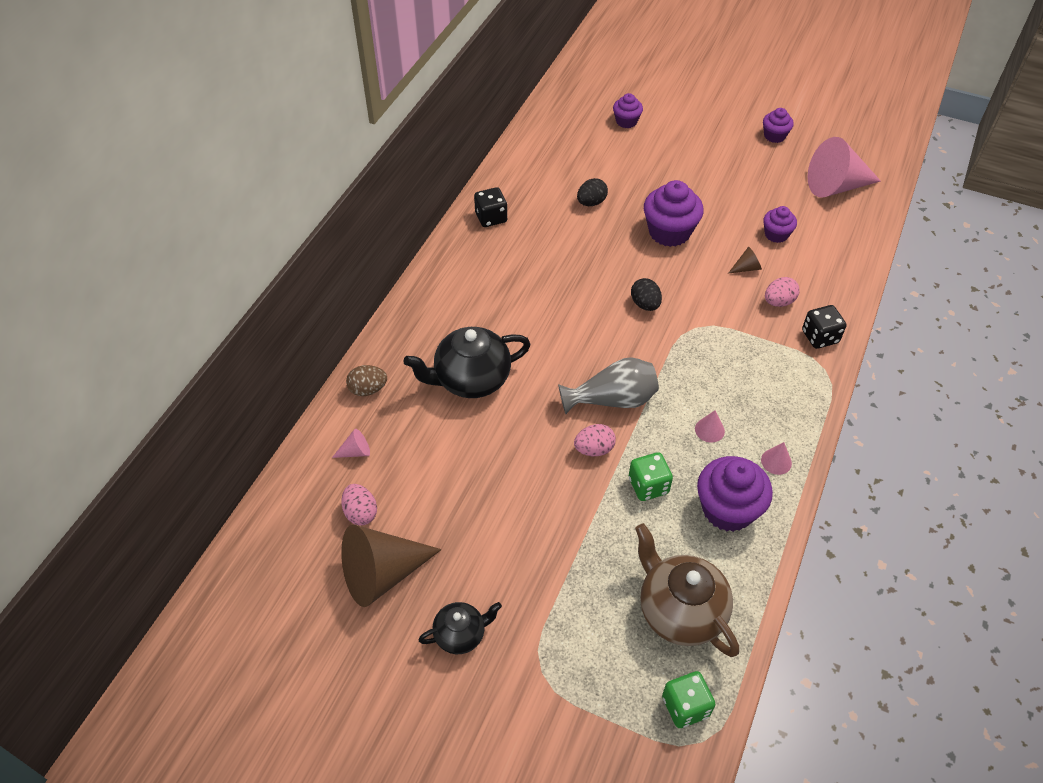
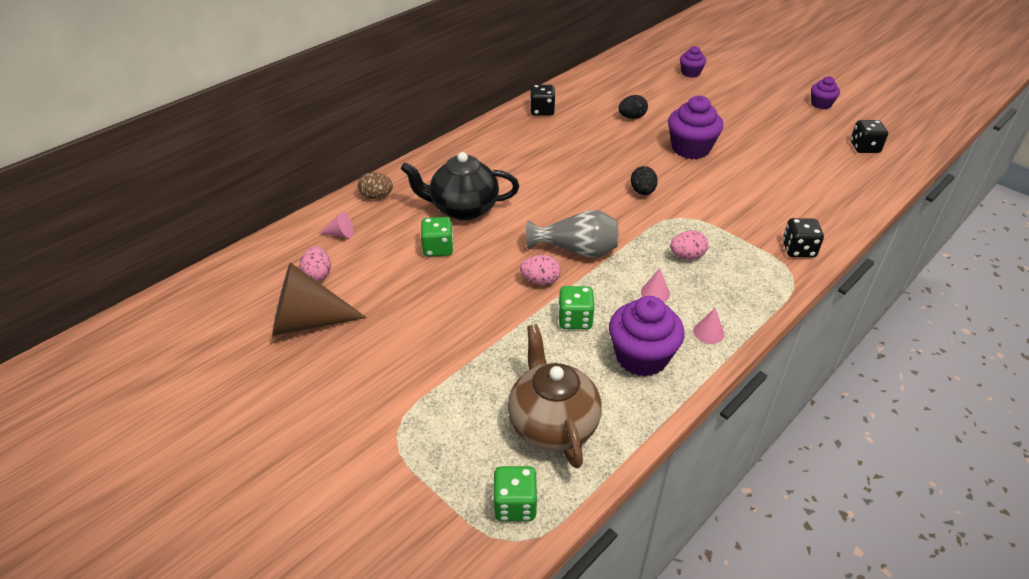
camera: 20 degrees right, 10 degrees down
(461, 634) = (344, 383): black teapot -> none
(471, 439) = (438, 248): none -> green dice
(746, 268) = (750, 186): brown cone -> none
(776, 234) = (790, 169): purple cupcake -> none
(778, 302) = (769, 216): pink egg -> pink egg (687, 256)
(835, 186) = (864, 147): pink cone -> black dice

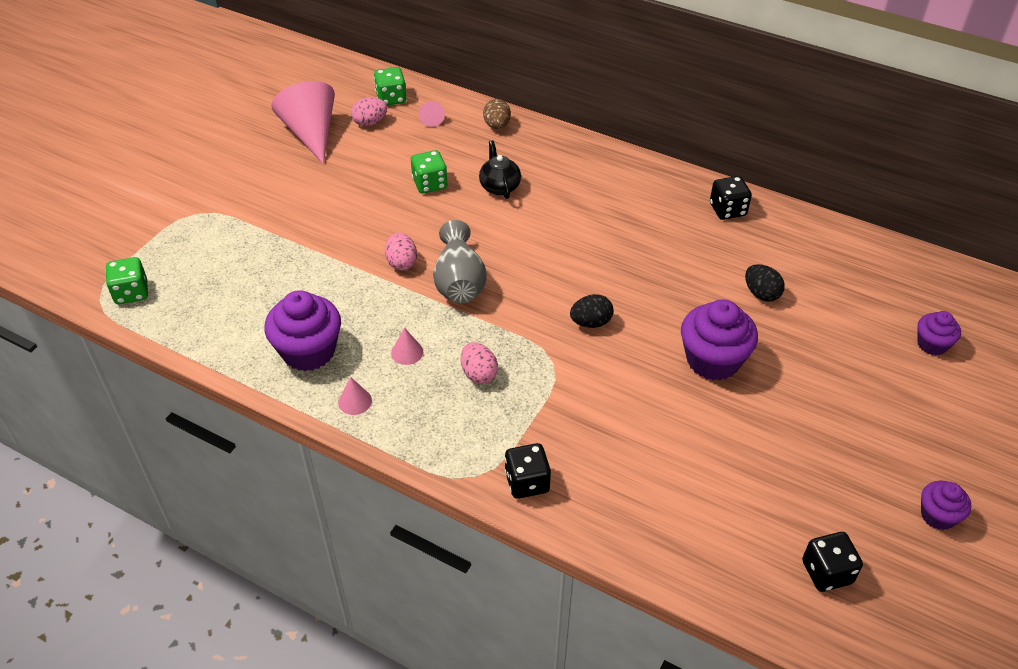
camera: 75 degrees right, 5 degrees up
(307, 321) = (311, 133): brown cone -> pink cone
(463, 209) = (499, 186): black teapot -> black teapot, size x0.57
(552, 424) = (216, 301): brown teapot -> none
(575, 319) = (351, 296): green dice -> green dice (391, 98)

